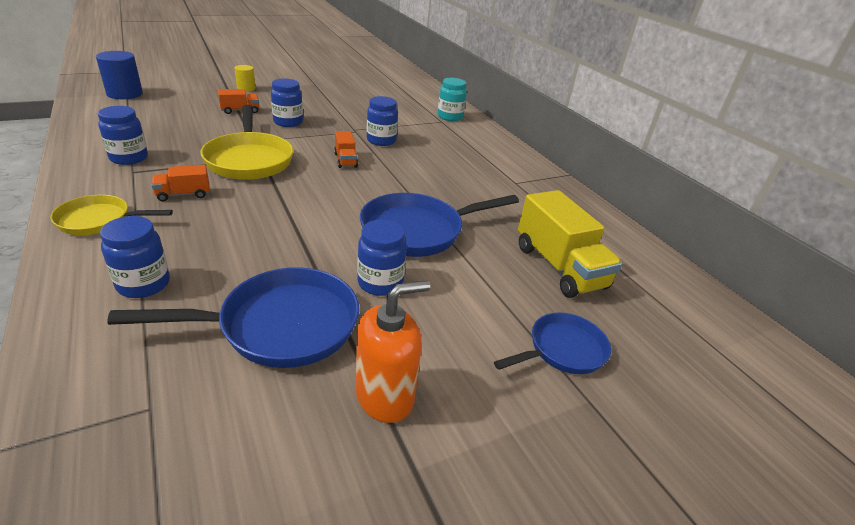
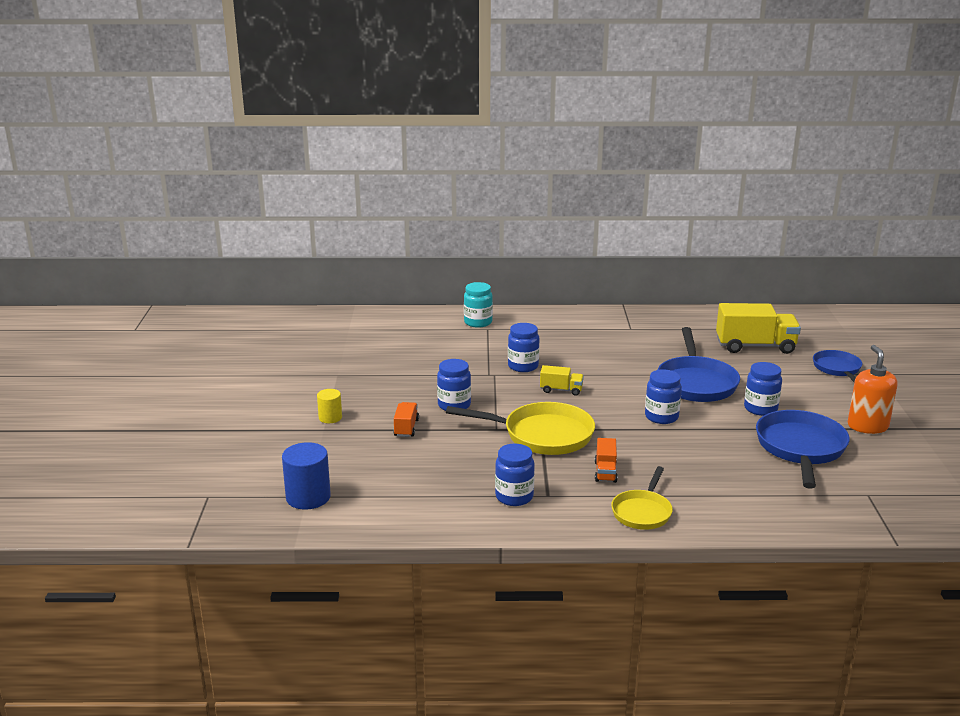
camera: 60 degrees left, 10 degrees down
(143, 284) = (743, 494): blue jar -> blue jar (661, 417)
(345, 160) = (561, 390): orange truck -> yellow truck

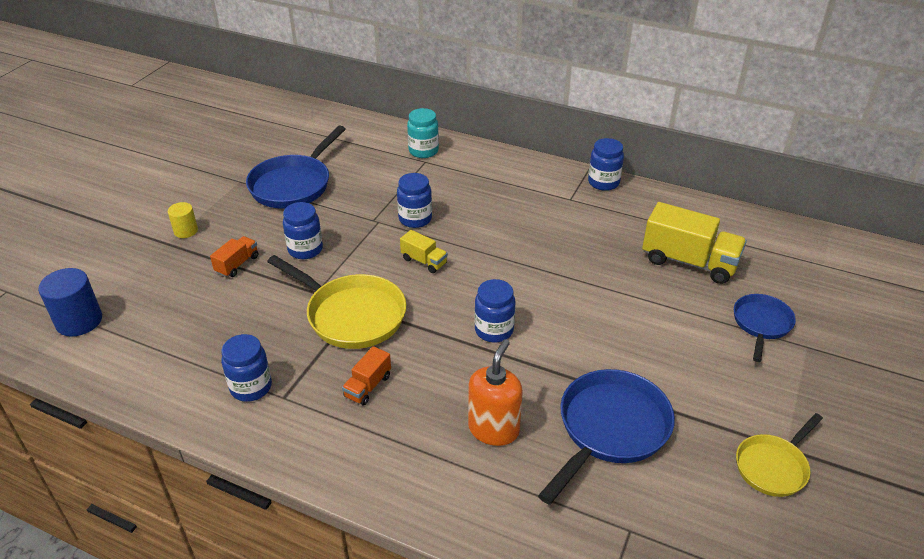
camera: 25 degrees right, 15 degrees up
(642, 512) = (354, 456): yellow pan -> yellow pan (773, 466)
(696, 383) = (574, 294): blue pan -> blue pan (293, 184)
(760, 409) = (615, 354): blue jar -> blue jar (603, 182)
(867, 426) = (722, 423): orange soap dispenser -> orange soap dispenser (493, 429)

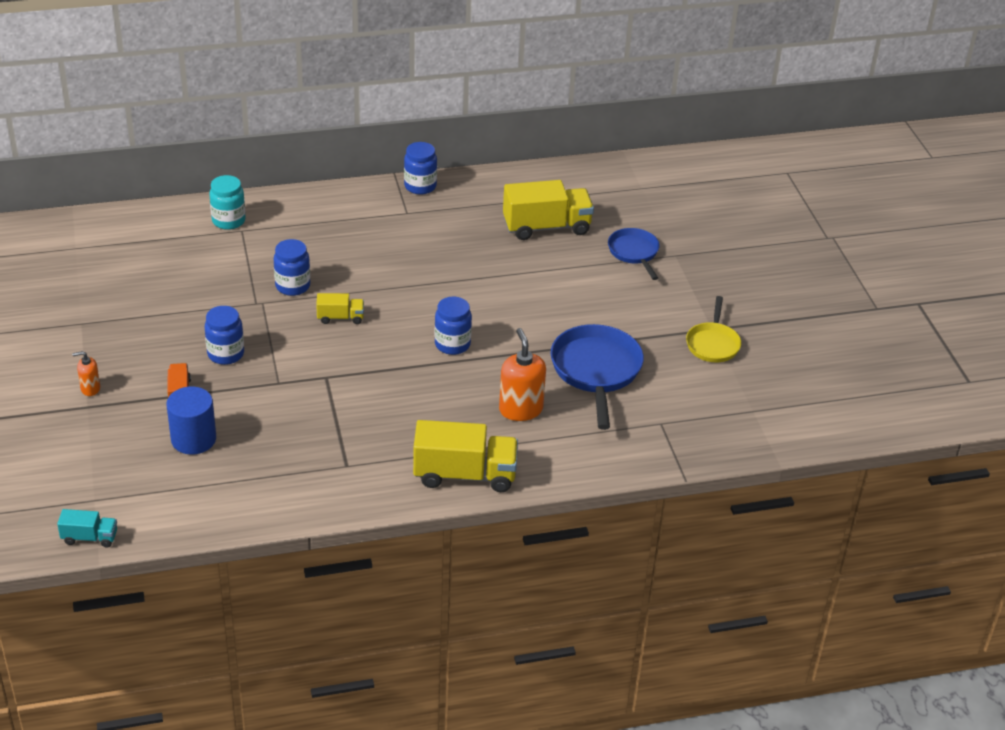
camera: 40 degrees left, 0 degrees up
(37, 349) = (89, 537): none -> turquoise truck
(79, 321) = (96, 501): blue cylinder -> blue cylinder (193, 439)
(186, 231) = (90, 388): yellow cylinder -> orange soap dispenser
(251, 387) = (312, 472): blue jar -> none
(293, 184) = (140, 304): blue pan -> none
(351, 315) = (329, 385): yellow pan -> none
(368, 386) = (401, 427): orange truck -> none
(372, 469) = (464, 475): none -> yellow truck

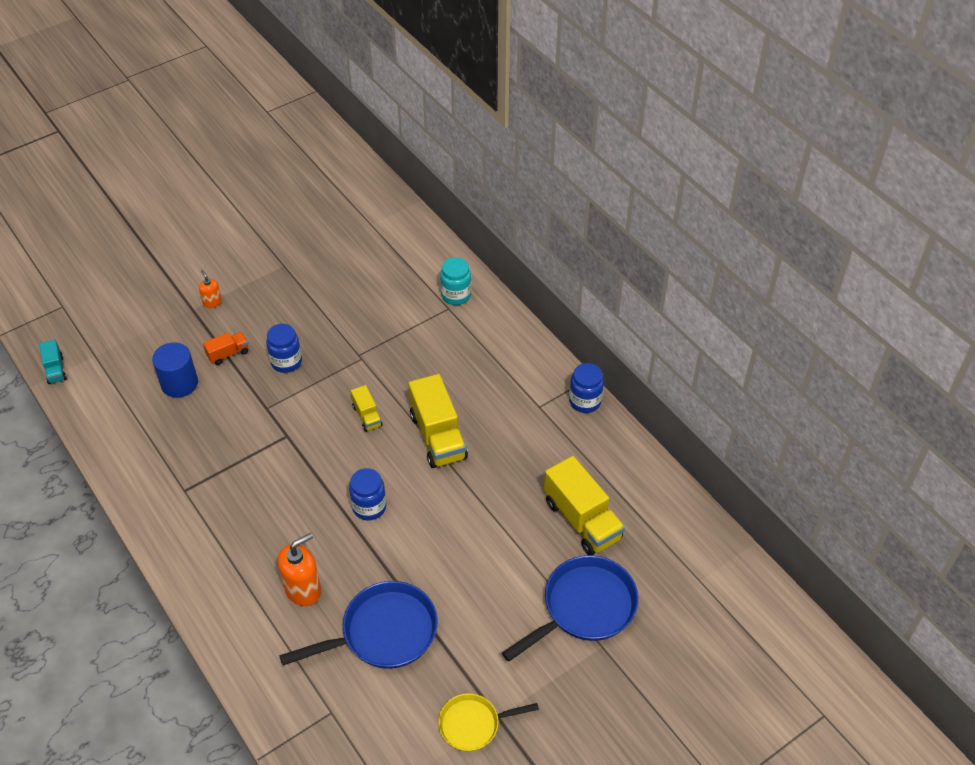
camera: 70 degrees right, 10 degrees up
(292, 286) = (392, 369): blue jar -> none
(464, 475) = (202, 576): yellow truck -> yellow truck (438, 436)
(634, 253) = (584, 608): blue pan -> blue pan, size x1.66

